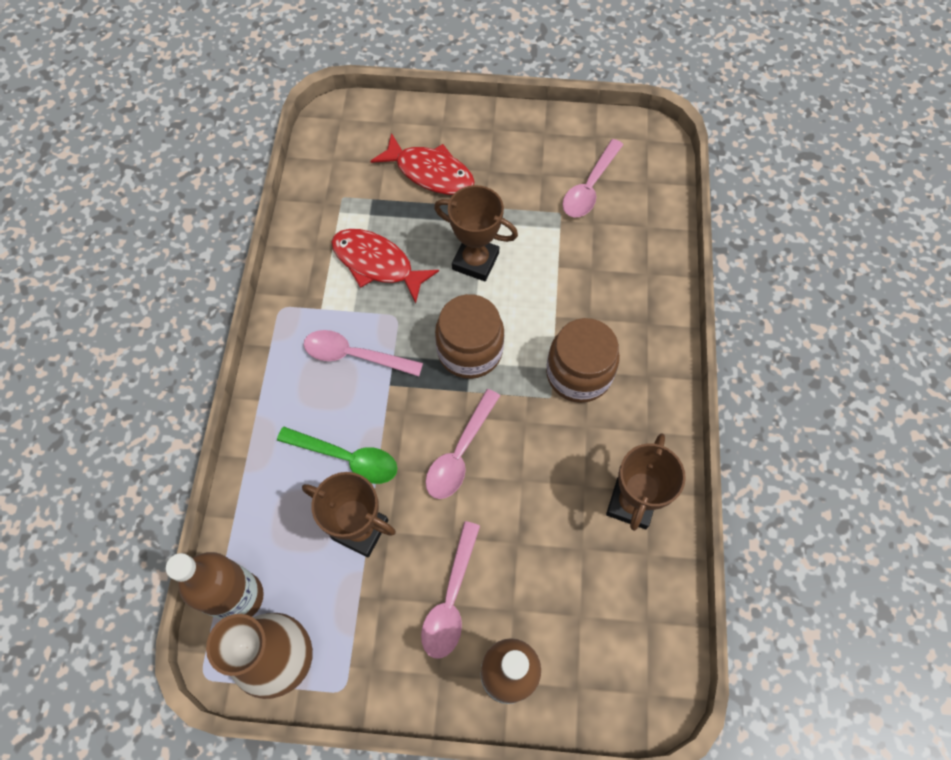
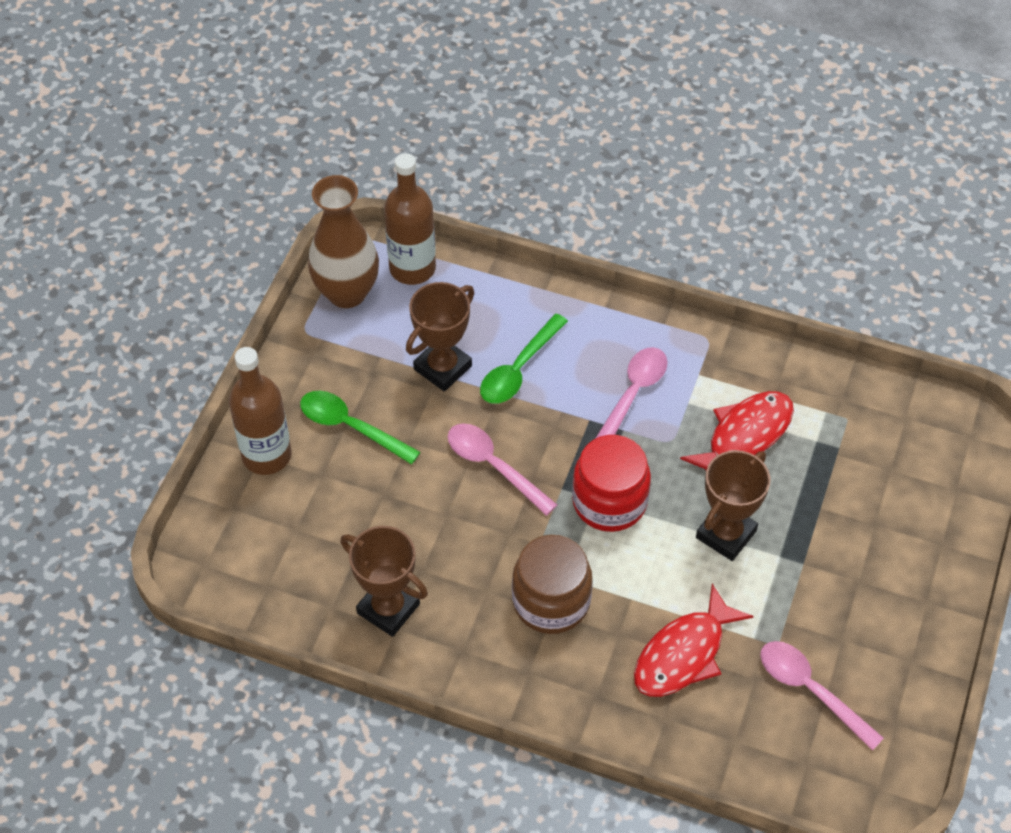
camera: 105 degrees right, 10 degrees down
(430, 173) = (867, 515): red fish -> red fish (684, 654)
(451, 599) = (351, 427): pink spoon -> green spoon
(469, 351) = (609, 502): brown jar -> red jar

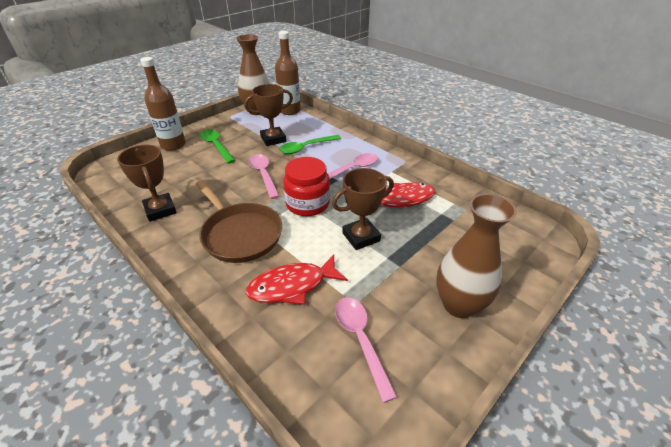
camera: 25 degrees right, 15 degrees down
(551, 601) = (240, 234): brown jar -> brown pan
(901, 593) = (459, 304): none -> brown vase

